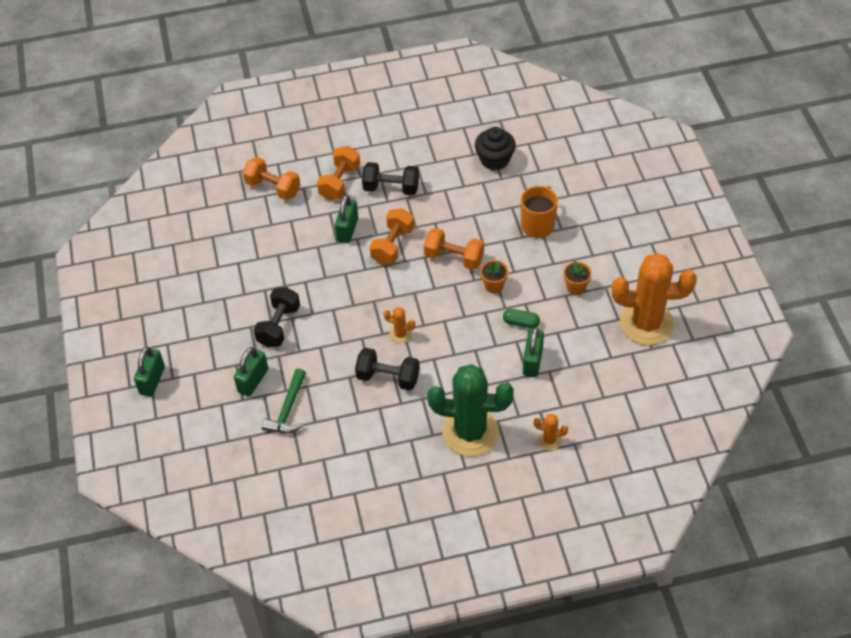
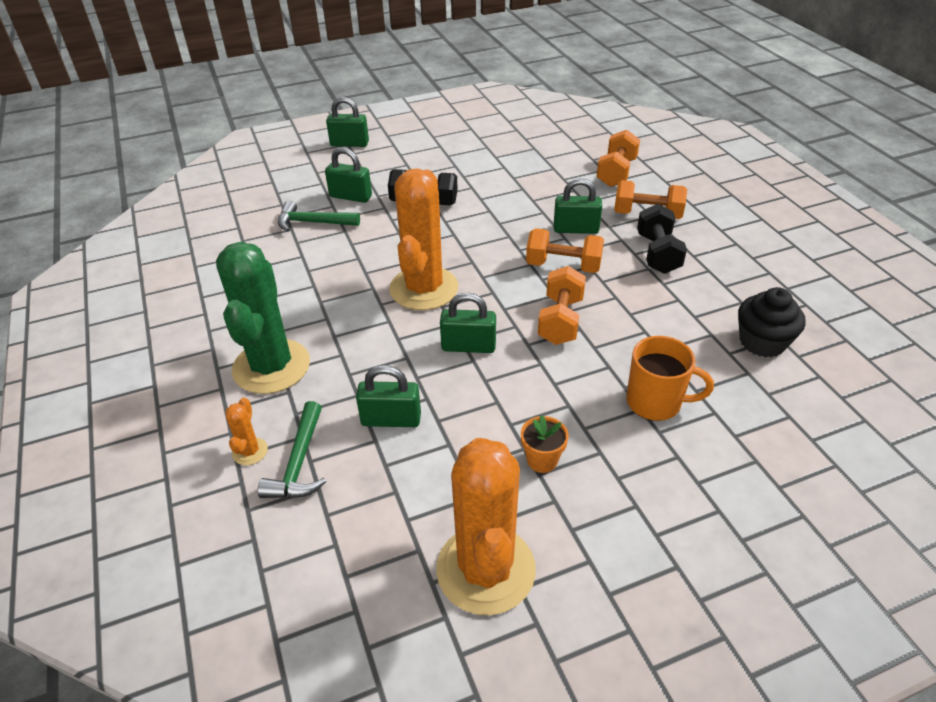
camera: 80 degrees right, 10 degrees down
(388, 377) = (357, 286): black dumbbell -> none
(400, 334) = (424, 288): orange cactus -> orange cactus, size x2.44
(470, 313) = (468, 346): none -> green padlock
(494, 286) = (521, 365): orange flower pot -> none
(521, 323) = (460, 400): green capsule -> none
(562, 412) = (299, 463): none -> green hammer

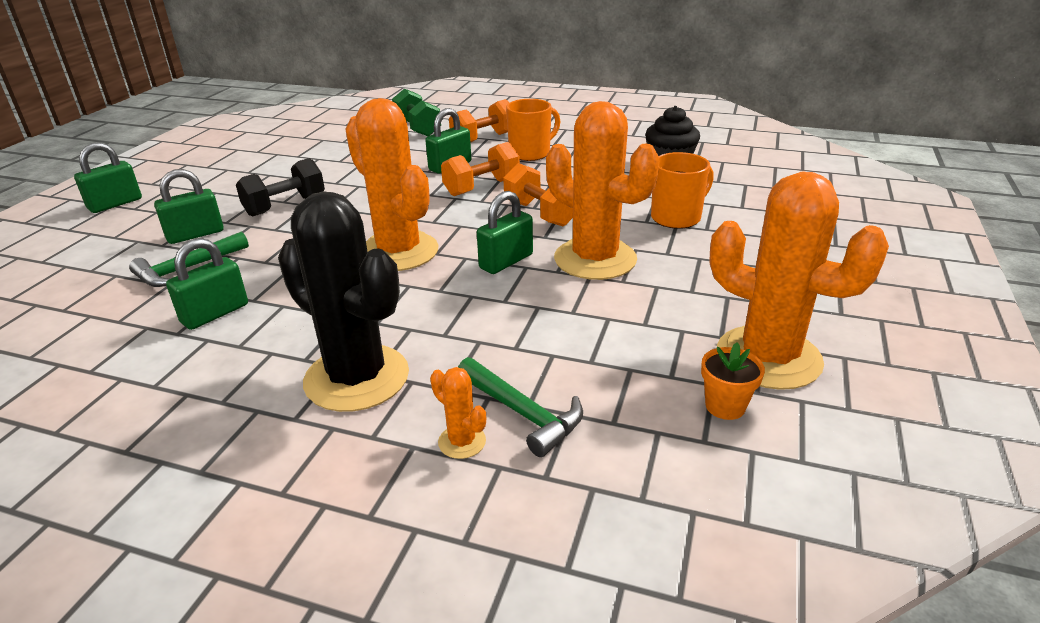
camera: 50 degrees left, 10 degrees down
(271, 366) = (357, 378): green cactus -> black cactus
(391, 419) = (538, 335): green padlock -> green padlock (215, 313)
(525, 391) = (595, 259): none -> orange cactus
(542, 460) = (679, 284): orange flower pot -> orange flower pot (725, 406)
(616, 173) = (417, 128): orange dumbbell -> green dumbbell
(657, 254) = (530, 153): black dumbbell -> orange mug

